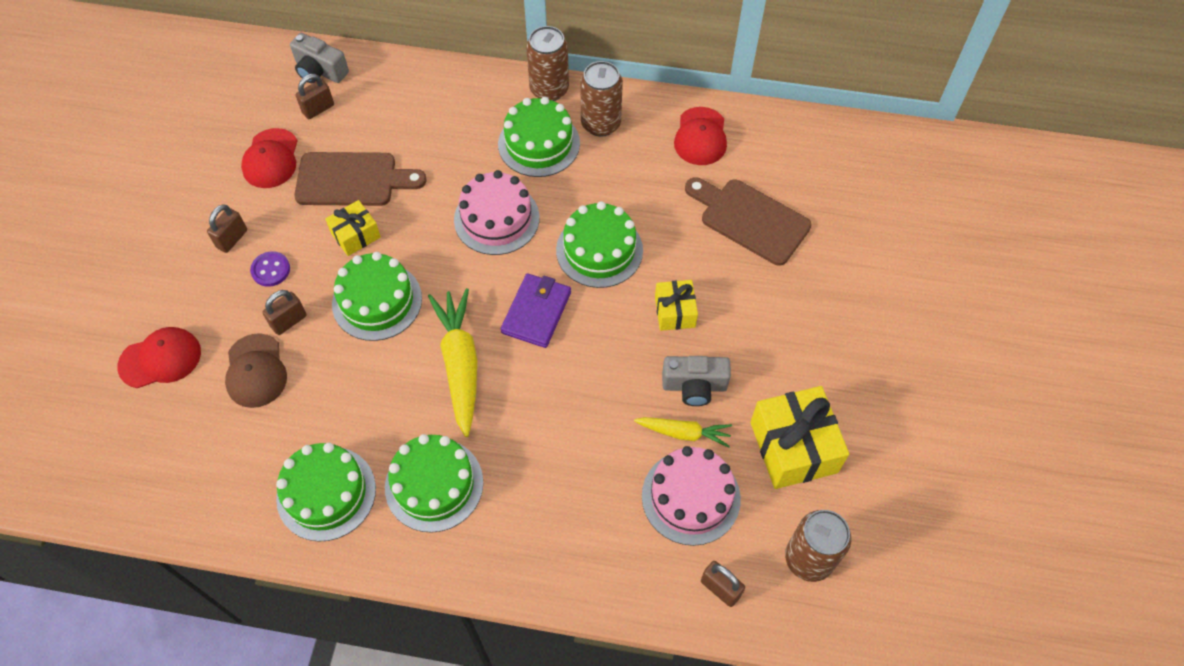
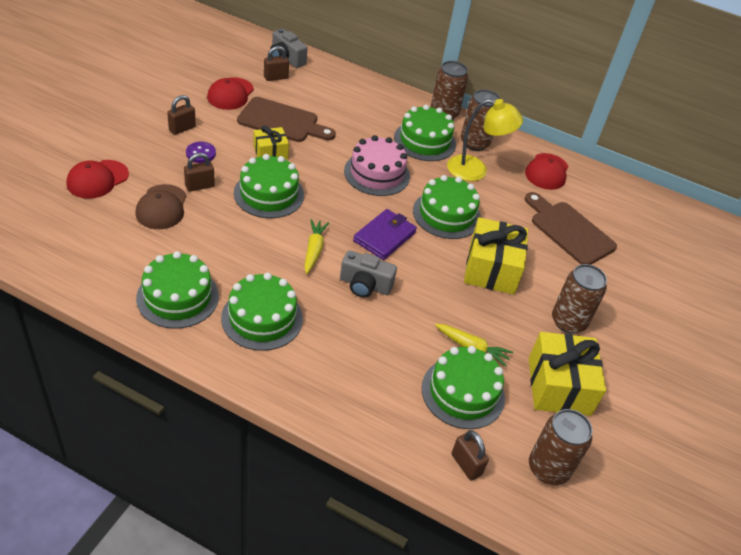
camera: 10 degrees right, 15 degrees down
(160, 359) = (97, 179): red cap -> red cap turned 135 degrees clockwise
(460, 364) = (314, 250): yellow carrot -> yellow carrot, size x0.58
(614, 168) = (475, 170): none -> yellow lamp
(674, 312) = (491, 269): yellow gift -> yellow gift, size x1.75
(691, 497) = (463, 392): pink cake -> green cake
(694, 386) = (491, 320): grey camera -> grey camera (365, 285)
(782, 354) = (568, 322): none -> brown can

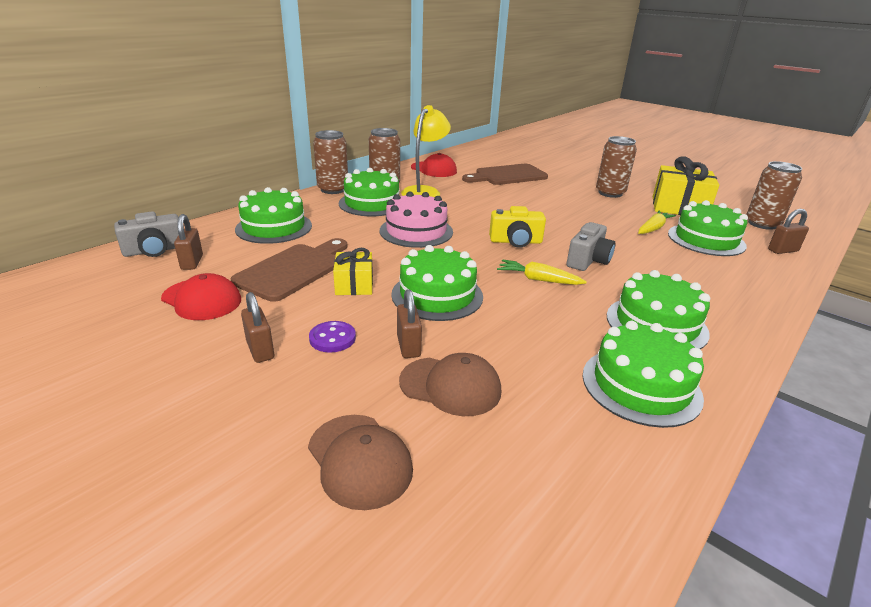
camera: 70 degrees left, 15 degrees down
(97, 179) = (359, 460): red cap -> brown cap
(384, 237) = (516, 241): purple wallet -> yellow camera
(446, 214) = (484, 211): green cake -> green cake (274, 227)
(491, 269) = (556, 207): yellow gift -> none

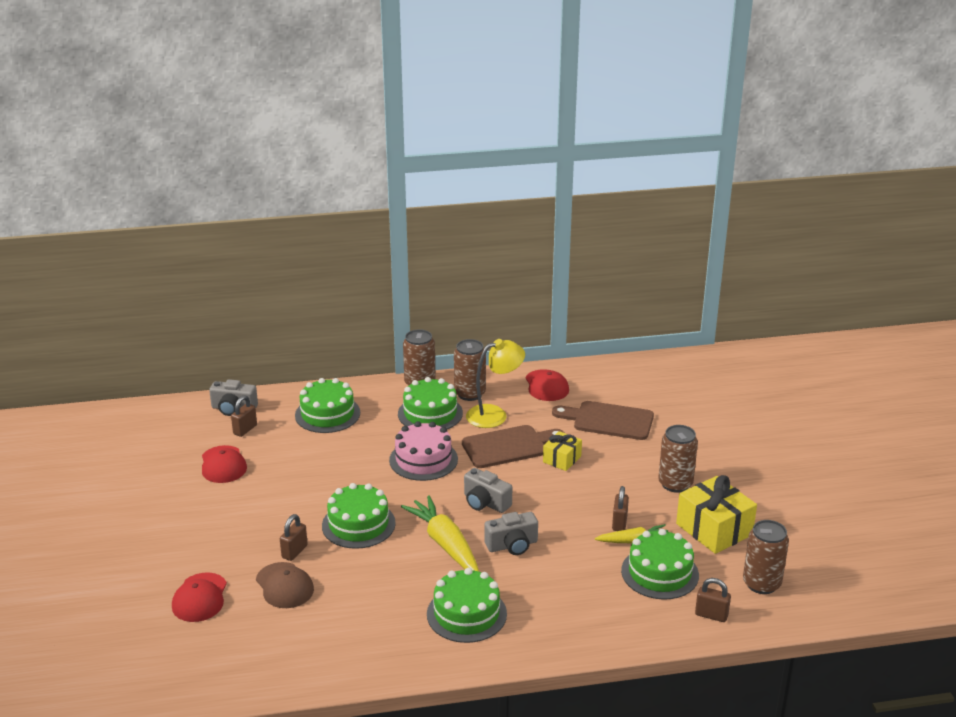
camera: 40 degrees right, 0 degrees up
(260, 350) = (218, 516): brown padlock -> brown padlock (619, 523)
(293, 270) = (297, 462): brown cutting board -> brown cutting board (509, 446)
(332, 338) = (261, 526): purple button -> none
(354, 285) = (319, 492): yellow gift -> yellow gift (562, 459)
(359, 460) = (200, 598): brown cap -> red cap
(516, 241) = (485, 503): yellow camera -> grey camera
(538, 280) = (445, 544): yellow carrot -> yellow carrot, size x1.72
(641, 385) = (385, 640): green cake -> none

